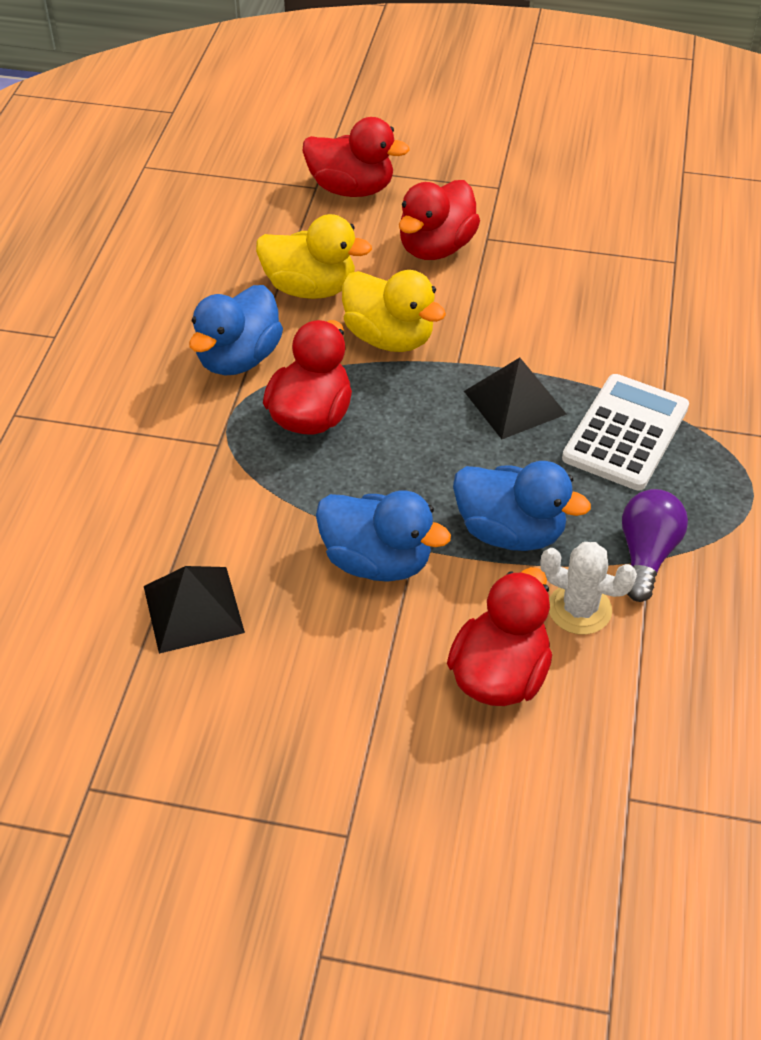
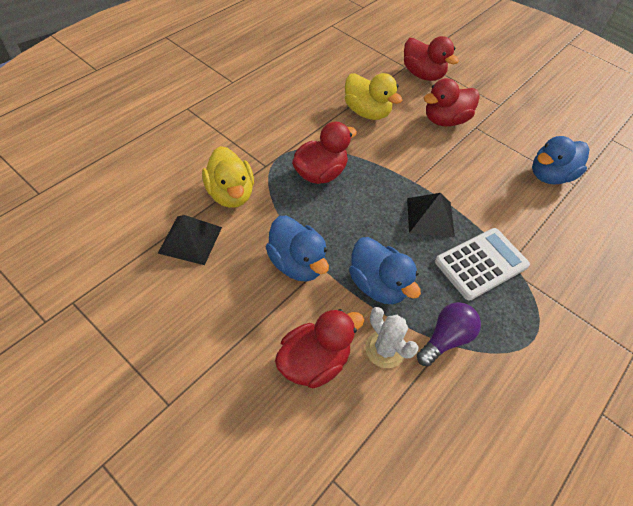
camera: 25 degrees right, 5 degrees up
(239, 358) = (307, 129): blue duck -> blue duck (550, 176)
(389, 338) = (388, 153): yellow duck -> yellow duck (230, 194)

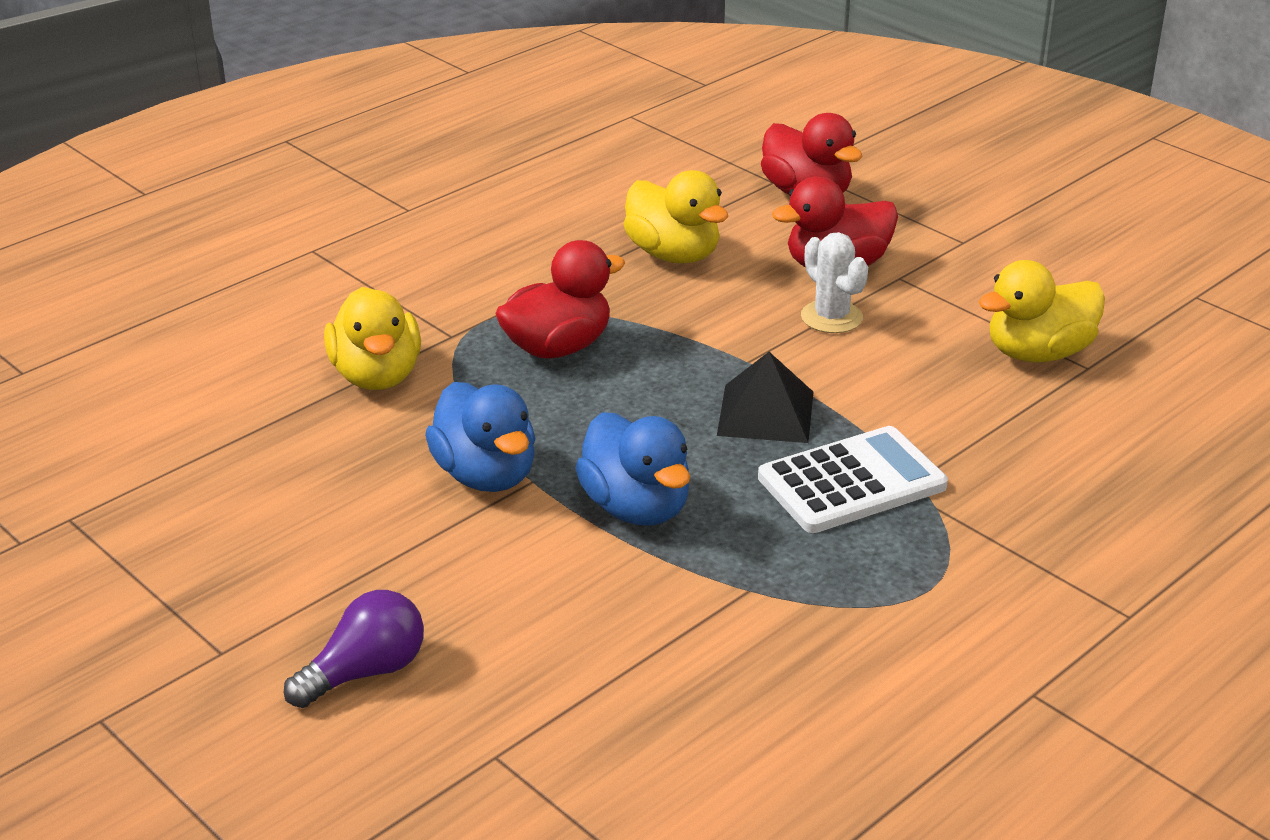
camera: 10 degrees right, 20 degrees down
(190, 239) = (291, 439): black pyramid -> none
(314, 362) = (492, 607): red duck -> none
(385, 349) = (629, 595): white cactus -> white cactus (831, 317)
(445, 339) = (751, 584): purple light bulb -> purple light bulb (365, 672)
(550, 176) = (1038, 353): blue duck -> yellow duck

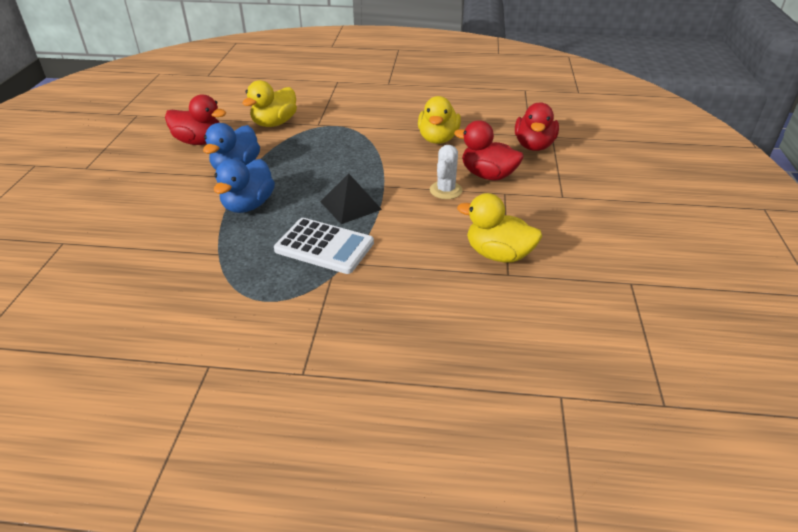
camera: 50 degrees right, 5 degrees up
(365, 672) = (94, 197): purple light bulb -> none
(558, 347) = (337, 145): red duck -> red duck (199, 142)

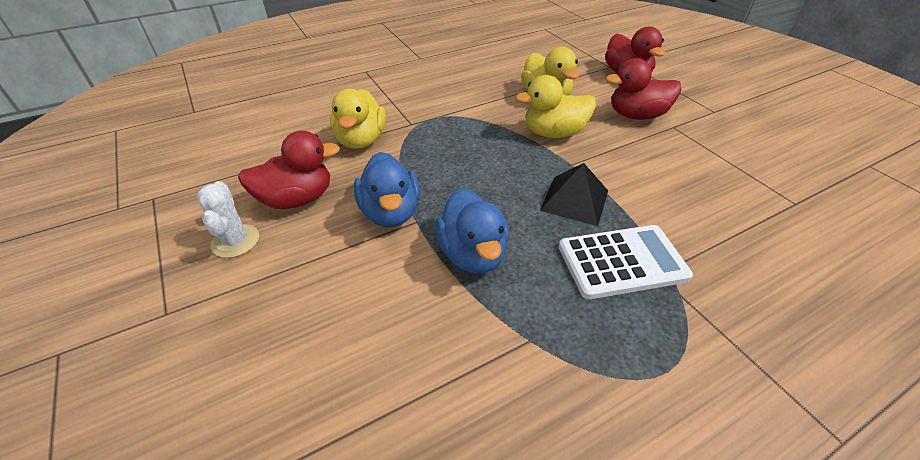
camera: 35 degrees left, 5 degrees up
(445, 190) = (628, 144): white cactus -> white cactus (235, 241)
(498, 254) = (760, 188): yellow duck -> yellow duck (554, 133)

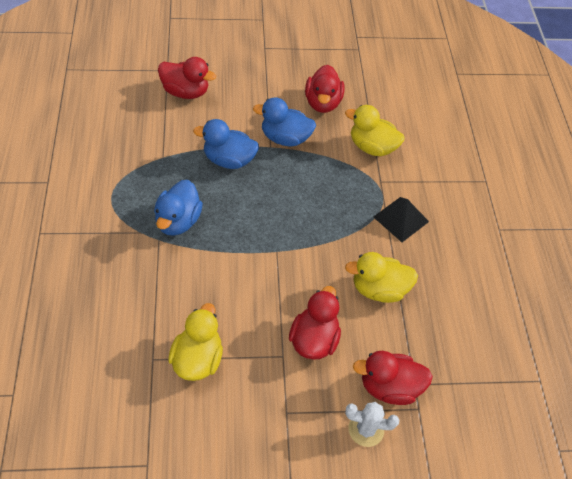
camera: 110 degrees right, 10 degrees up
(235, 241) = (300, 74): white cactus -> white cactus (366, 429)
(345, 388) = (185, 92): none -> red duck
(554, 133) = (320, 262): yellow duck -> yellow duck (197, 359)
(575, 200) = (239, 230): black pyramid -> black pyramid (400, 219)
(622, 262) = (178, 221): white calculator -> blue duck

